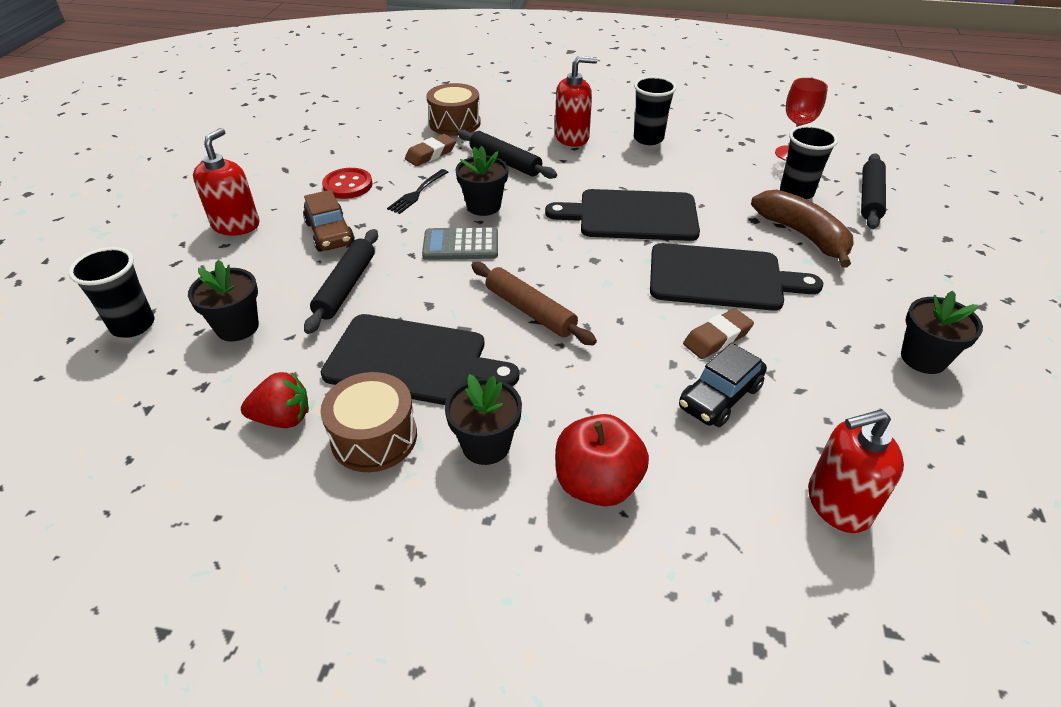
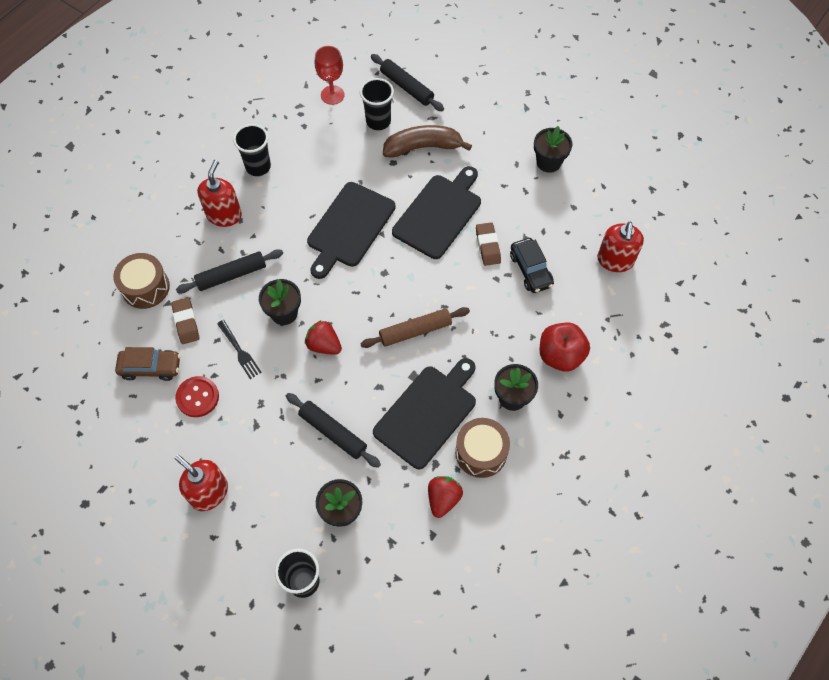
camera: 65 degrees left, 20 degrees up
(330, 233) = (260, 427): brown car -> brown car (151, 367)
(461, 245) = (324, 345): grey calculator -> red strawberry

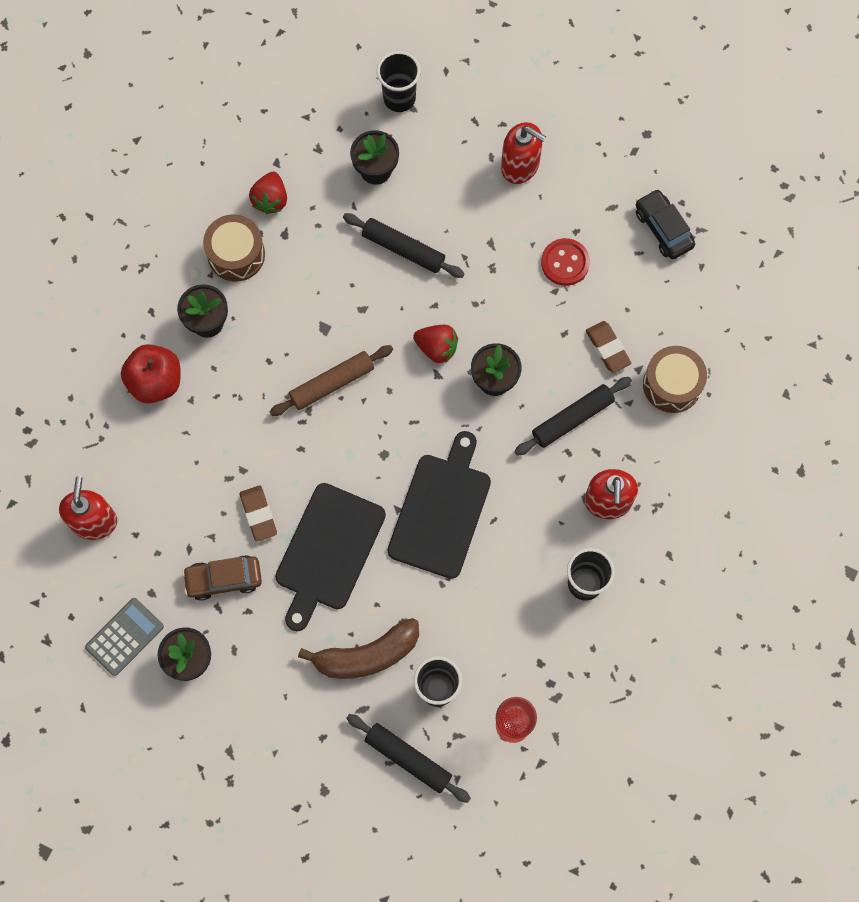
camera: 170 degrees right, 10 degrees up
(151, 367) = (630, 287): brown car -> brown car (224, 579)
(239, 351) = (533, 324): black fork -> none
(427, 413) = (301, 288): black cutting board -> none
(530, 270) = (200, 489): black car -> black car (663, 229)
(595, 183) = (124, 637): none -> grey calculator

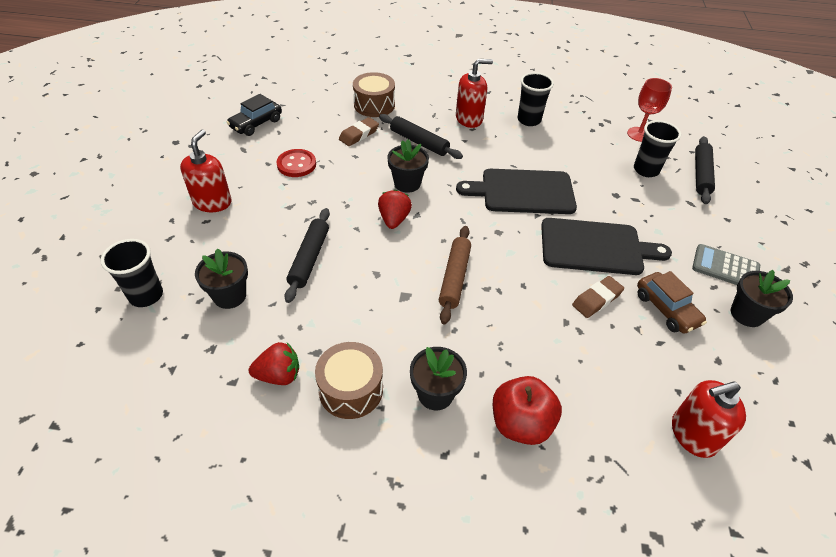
camera: 110 degrees left, 25 degrees down
(124, 637) = (770, 370): grey calculator -> grey calculator (725, 267)
(332, 383) = (455, 278): brown rolling pin -> brown rolling pin turned 60 degrees clockwise
(366, 655) = (653, 209): brown banana -> none

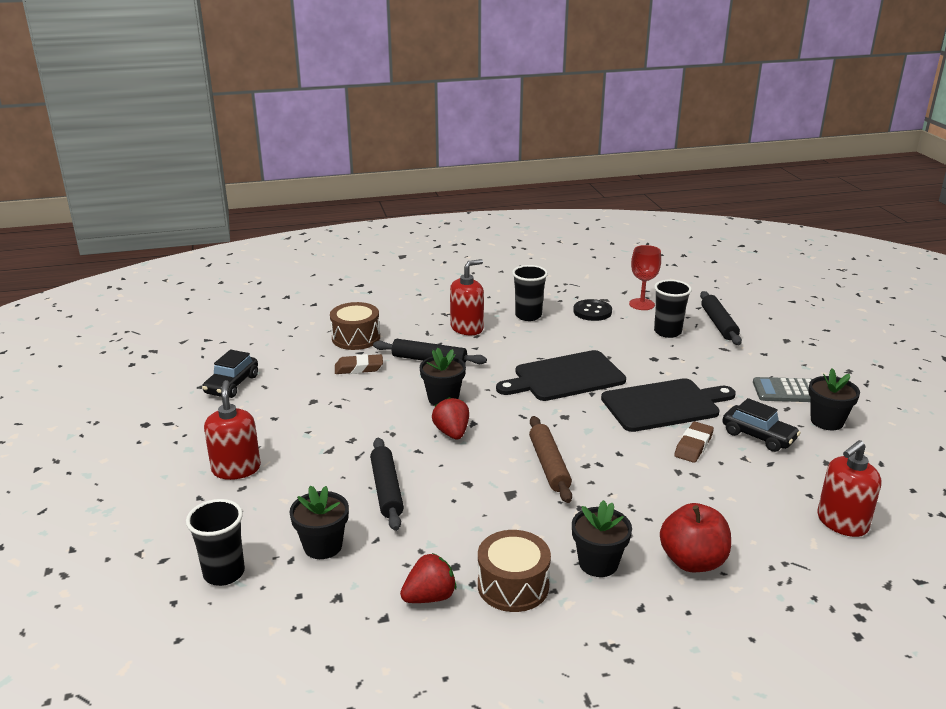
camera: 20 degrees left, 20 degrees down
(296, 164) = (308, 411): red button -> none
(359, 134) = (359, 368): brown eraser -> brown eraser turned 60 degrees clockwise
(588, 130) = (592, 312): none -> black button
(666, 309) = (758, 436): brown car -> black car

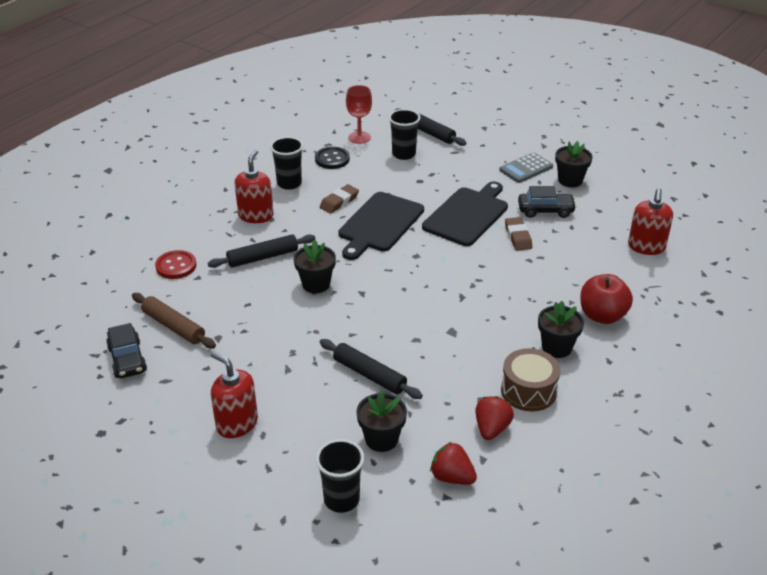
camera: 40 degrees left, 10 degrees up
(356, 338) = (176, 266): brown drum -> red button
(359, 368) = (216, 291): brown eraser -> brown eraser (339, 202)
(452, 433) = (357, 308): red strawberry -> red strawberry (452, 477)
(549, 465) = (450, 297): brown rolling pin -> brown rolling pin (174, 326)

